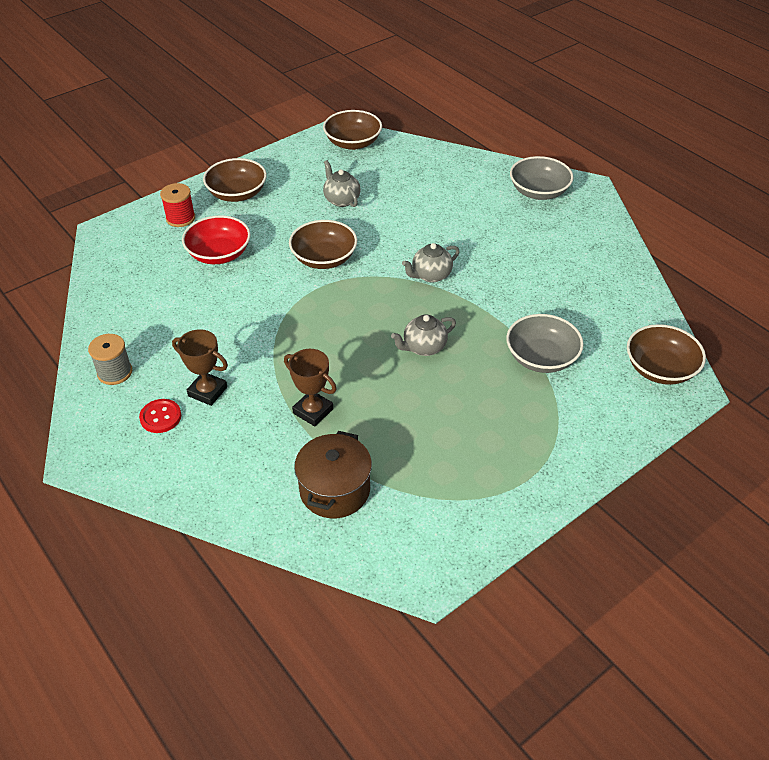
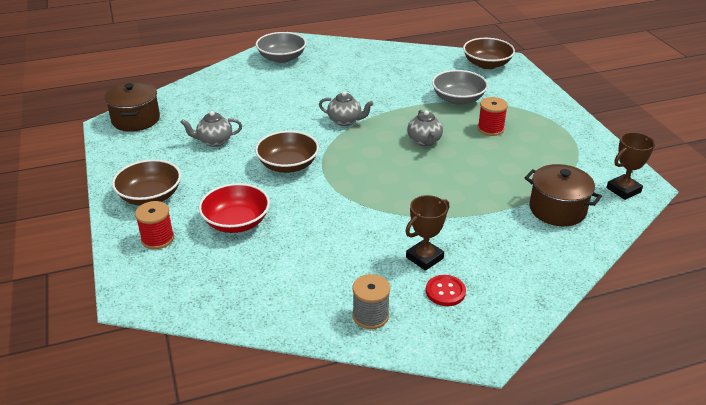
camera: 70 degrees left, 10 degrees down
(313, 411) = (471, 204): brown trophy -> brown trophy (623, 190)
(353, 143) = (136, 120): brown bowl -> brown pot
(430, 275) = (345, 121): grey teapot -> grey teapot turned 60 degrees counterclockwise
(485, 401) = (490, 129): none -> red spool

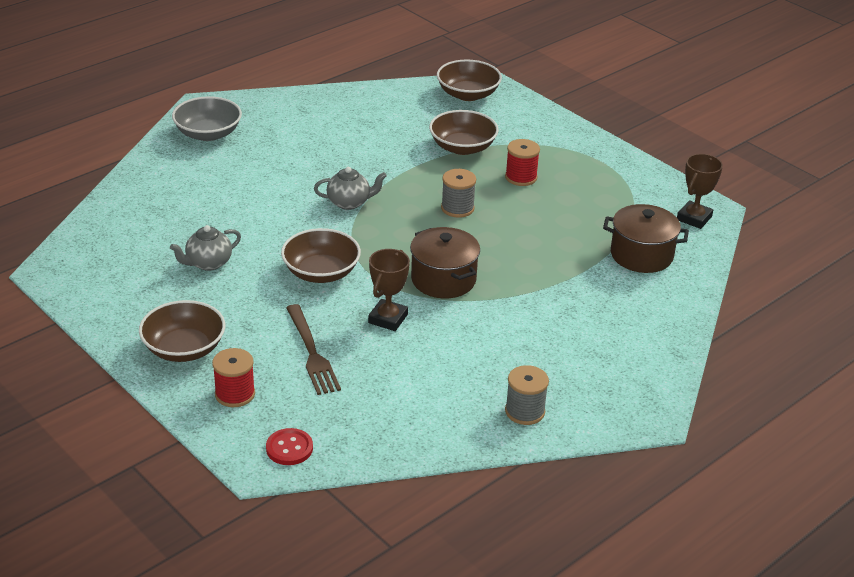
camera: 25 degrees left, 0 degrees up
(136, 120) = (81, 257): brown pot -> brown pot (443, 279)
(236, 222) = (312, 353): red bowl -> brown fork
(424, 141) = (457, 208): grey teapot -> grey spool
(424, 258) = (540, 339): brown trophy -> brown trophy (388, 319)
(445, 291) = (582, 368): red button -> red button (289, 448)
(458, 99) = (462, 147): grey bowl -> brown bowl

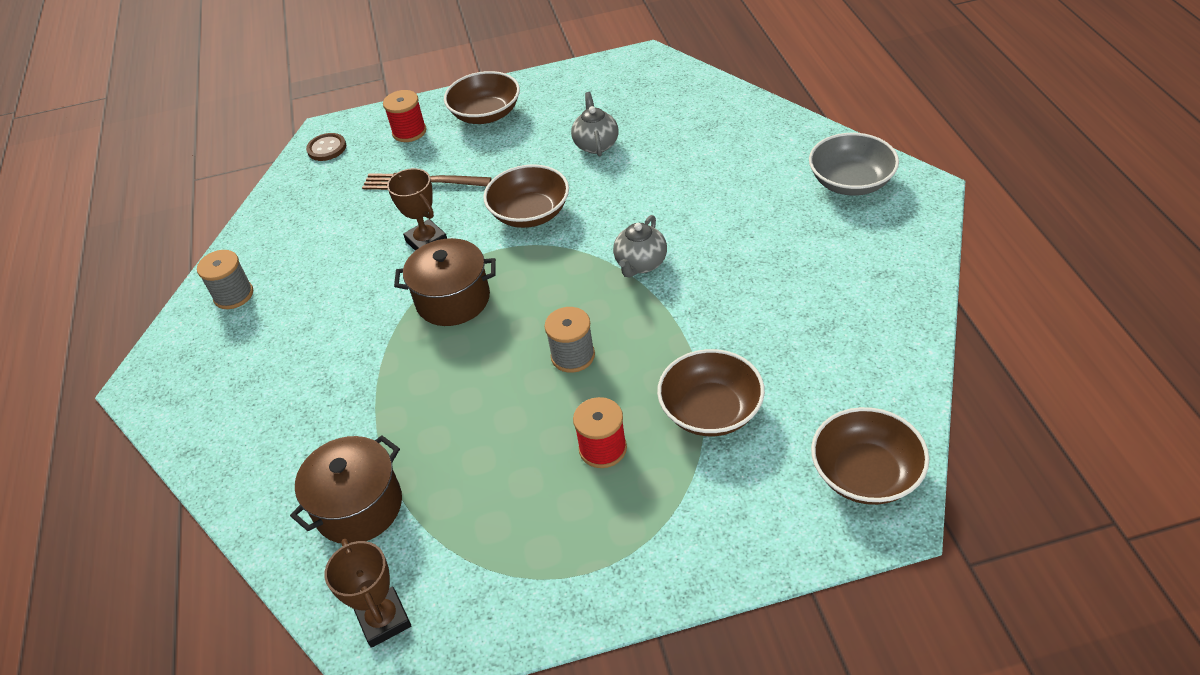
camera: 125 degrees right, 10 degrees up
(289, 448) = (327, 148): red button -> brown button

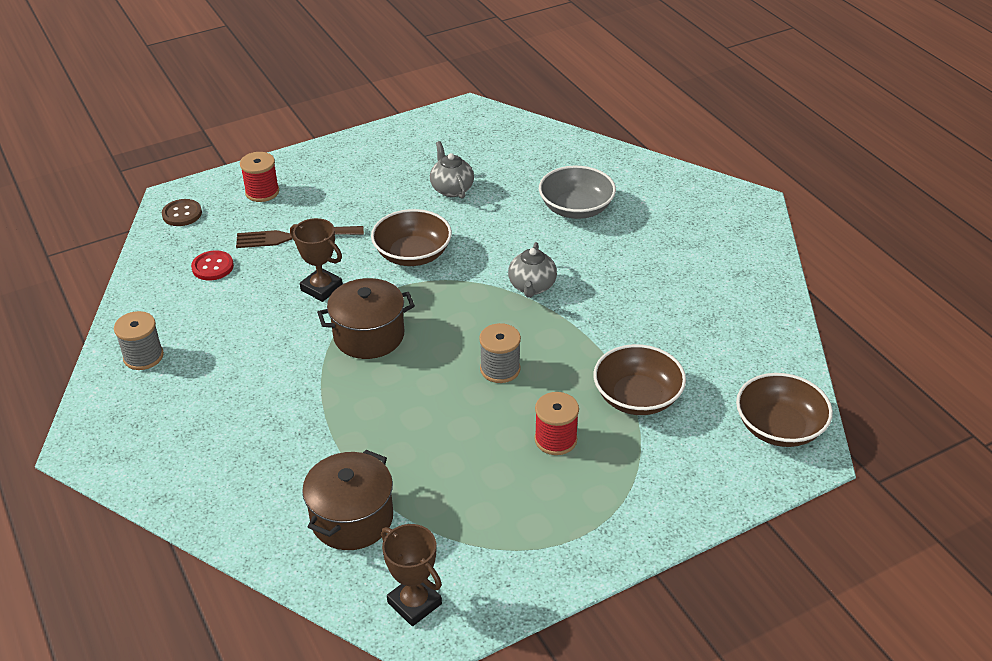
camera: 20 degrees left, 5 degrees down
(333, 207) = (212, 267): none -> red button
(486, 114) = (333, 170): brown bowl -> none
(851, 182) = (690, 202): grey bowl -> grey bowl (576, 208)

